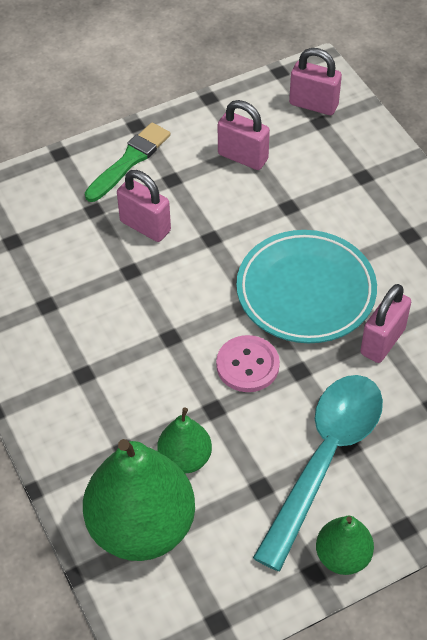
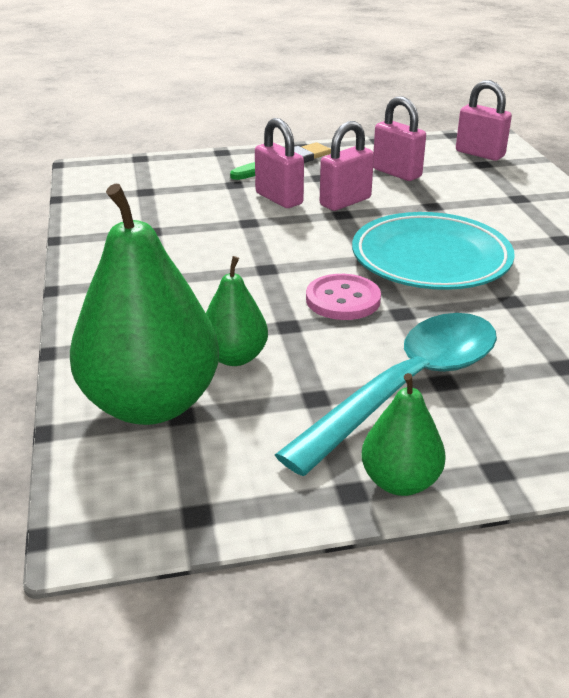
camera: 15 degrees right, 20 degrees down
(382, 341) = (510, 306): pink padlock -> pink padlock (345, 202)

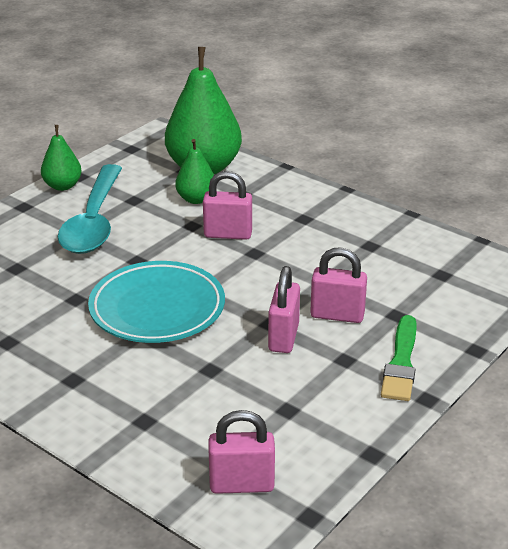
camera: 140 degrees right, 0 degrees up
(343, 299) = (181, 252): pink button -> none
(396, 173) = (287, 400): pink padlock -> pink padlock (228, 234)

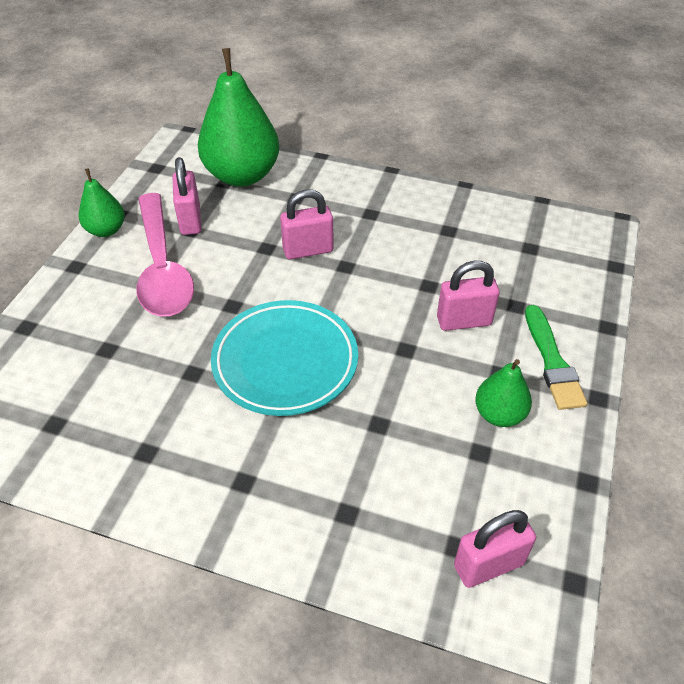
camera: 20 degrees left, 15 degrees up
(94, 221) = (162, 267): turquoise spoon -> pink spoon
(196, 199) = (254, 215): green pear -> green pear (499, 414)
(283, 337) = (428, 363): pink padlock -> pink padlock (190, 220)

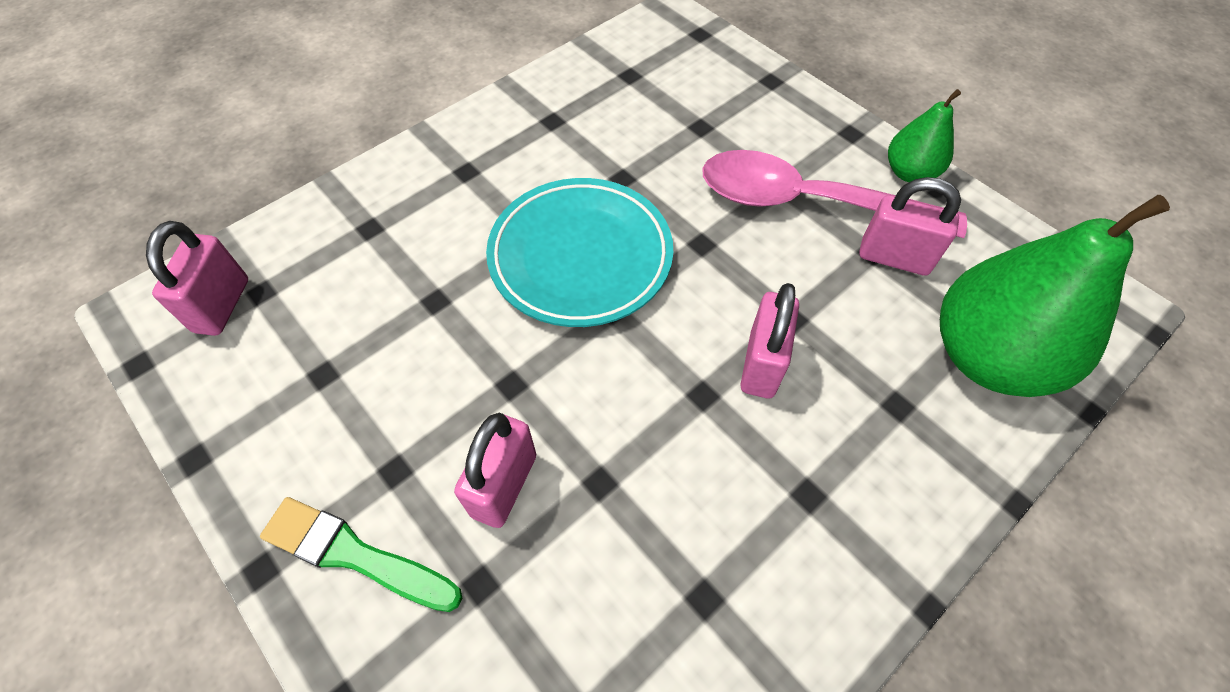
camera: 120 degrees right, 10 degrees up
(499, 414) = (344, 426): green pear -> none

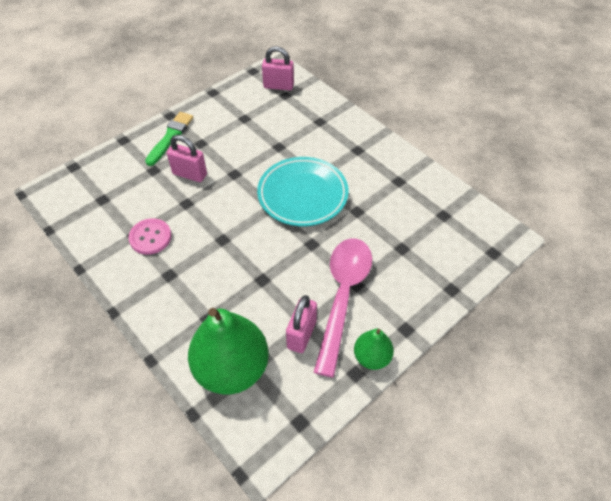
camera: 90 degrees right, 5 degrees down
(709, 554) = (150, 237): none -> pink button
(761, 364) = (236, 263): pink padlock -> none

